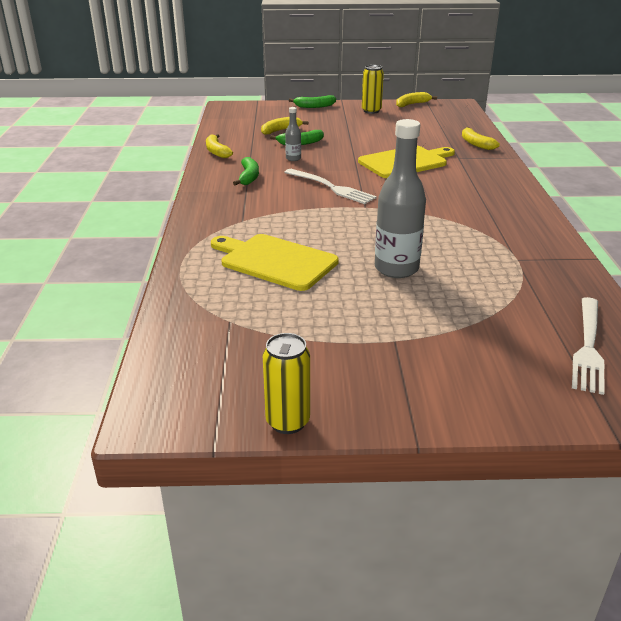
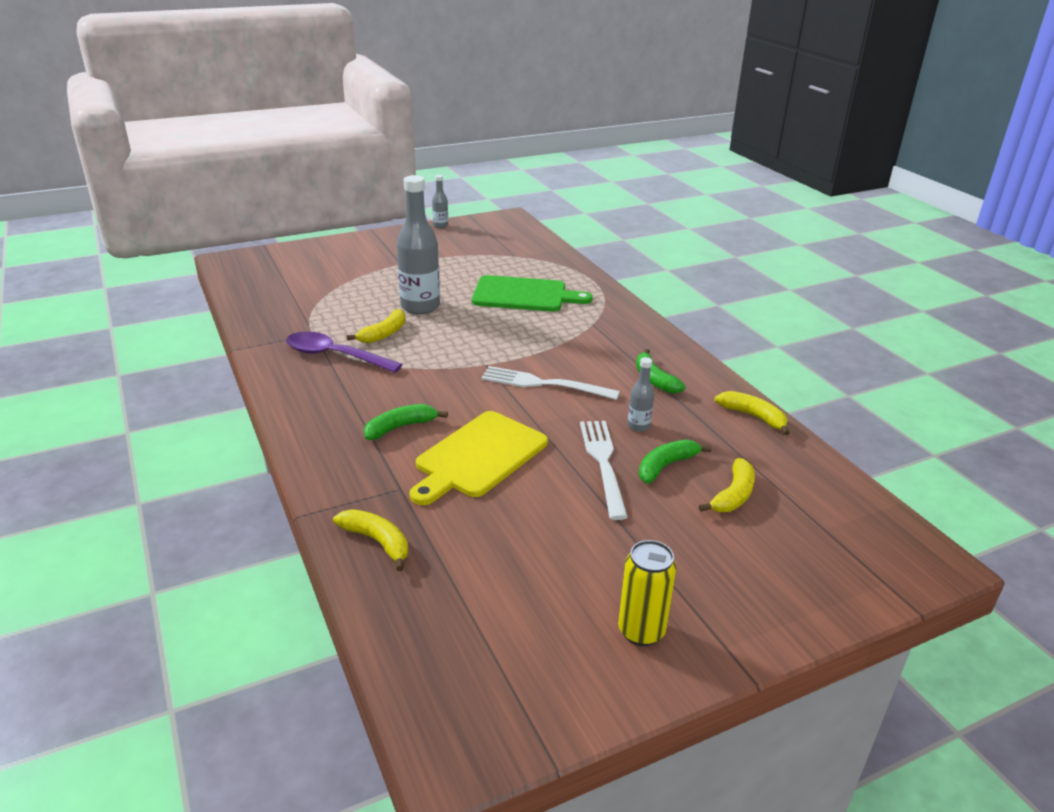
camera: 155 degrees right, 0 degrees up
(275, 261) = (524, 295): yellow cutting board -> green cutting board
(287, 422) = (440, 226): yellow can -> grey bottle
(314, 106) = (774, 616): green banana -> green banana (400, 427)
(412, 104) = (571, 707): yellow banana -> yellow banana (384, 334)
(495, 235) = (334, 356): none -> purple spoon
(588, 347) = (266, 280): white fork -> white fork (603, 463)

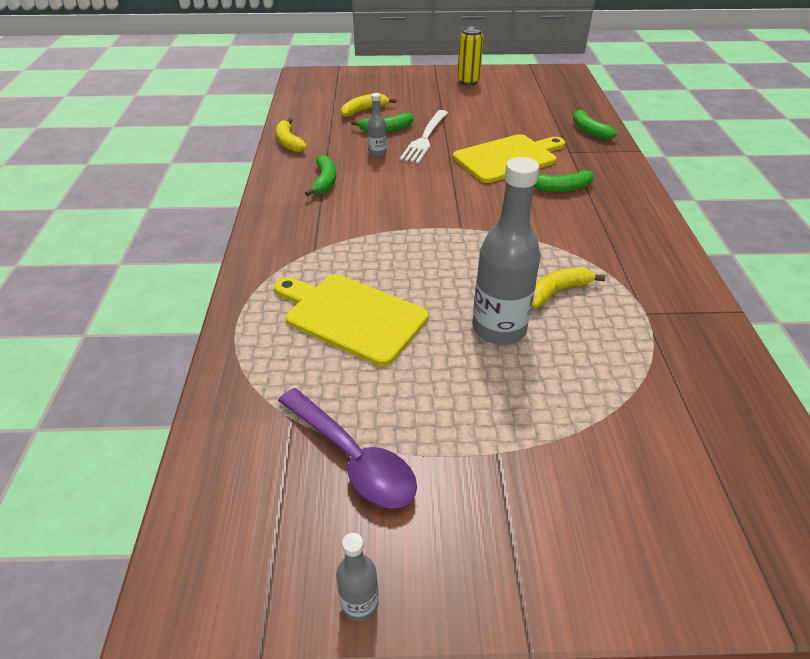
camera: 155 degrees left, 10 degrees up
(334, 356) = (617, 273): purple spoon -> purple spoon (353, 458)
(377, 542) = (589, 130): yellow banana -> green banana
(524, 295) = (351, 316): green cutting board -> yellow cutting board
(543, 384) = (421, 197): white fork -> none

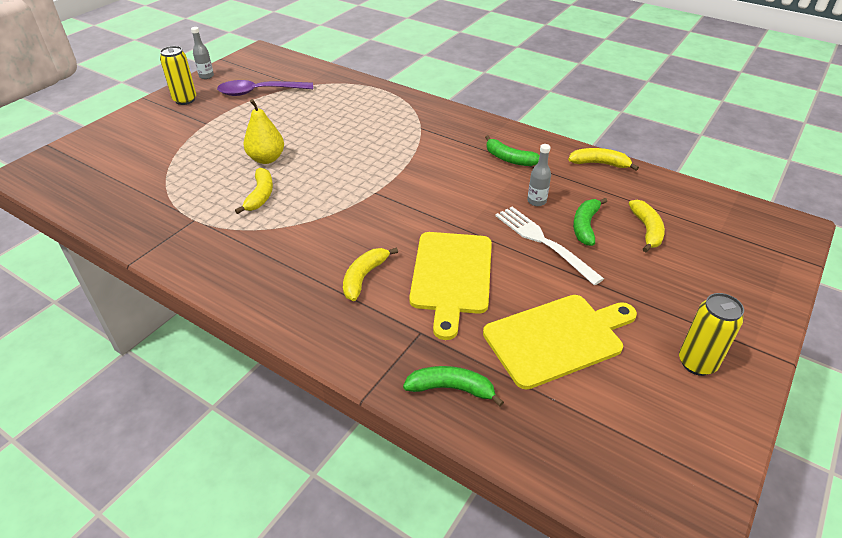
camera: 125 degrees right, 0 degrees up
(351, 316) = (343, 119): yellow cutting board -> yellow cutting board (557, 338)
(470, 551) = (185, 100): none -> yellow can
(499, 329) = (266, 159): grey bottle -> yellow pear
(561, 188) = (364, 277): green banana -> yellow banana

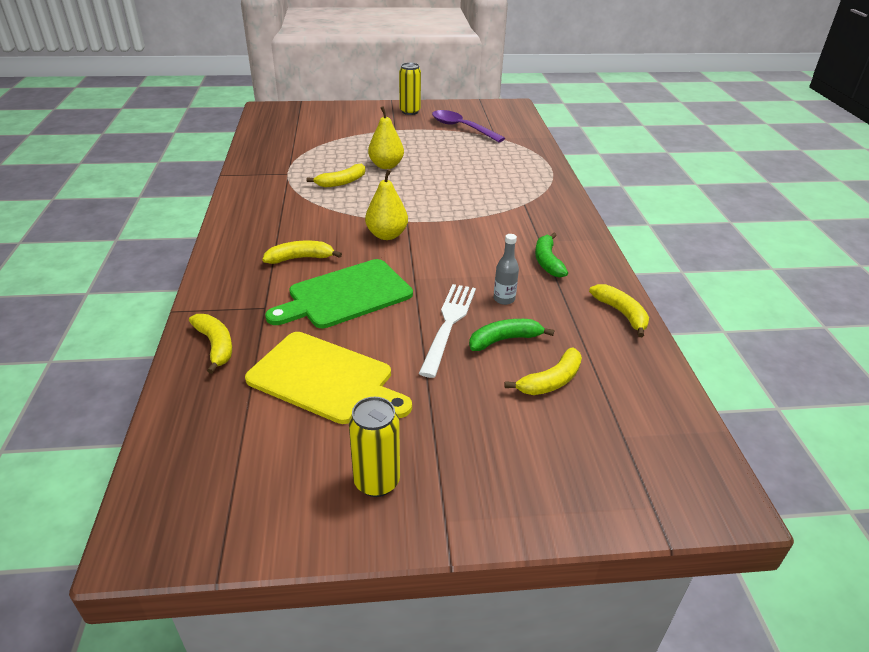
camera: 50 degrees right, 5 degrees down
(206, 76) = (449, 104): grey bottle -> none
(384, 212) = (387, 235): none -> yellow pear
(451, 276) = (346, 295): yellow cutting board -> green cutting board
(451, 388) = (215, 346): green banana -> yellow banana

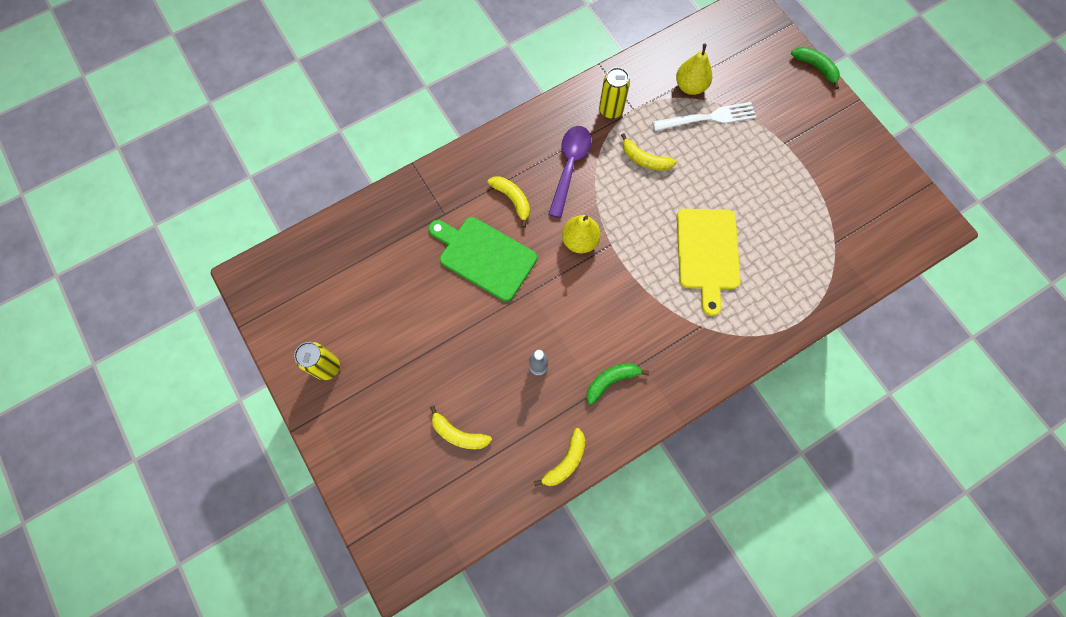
camera: 65 degrees right, 35 degrees up
(215, 346) = (392, 212): yellow banana -> none
(325, 379) = (394, 293): yellow cutting board -> yellow cutting board (707, 253)
(386, 166) = (700, 177): yellow pear -> yellow pear (690, 86)
(410, 112) = (840, 133): yellow can -> yellow can (610, 110)
(448, 324) = (487, 341): white fork -> white fork (708, 117)
(461, 128) = (834, 201): purple spoon -> purple spoon (570, 166)
(504, 340) = (488, 387): green banana -> green banana (816, 67)

